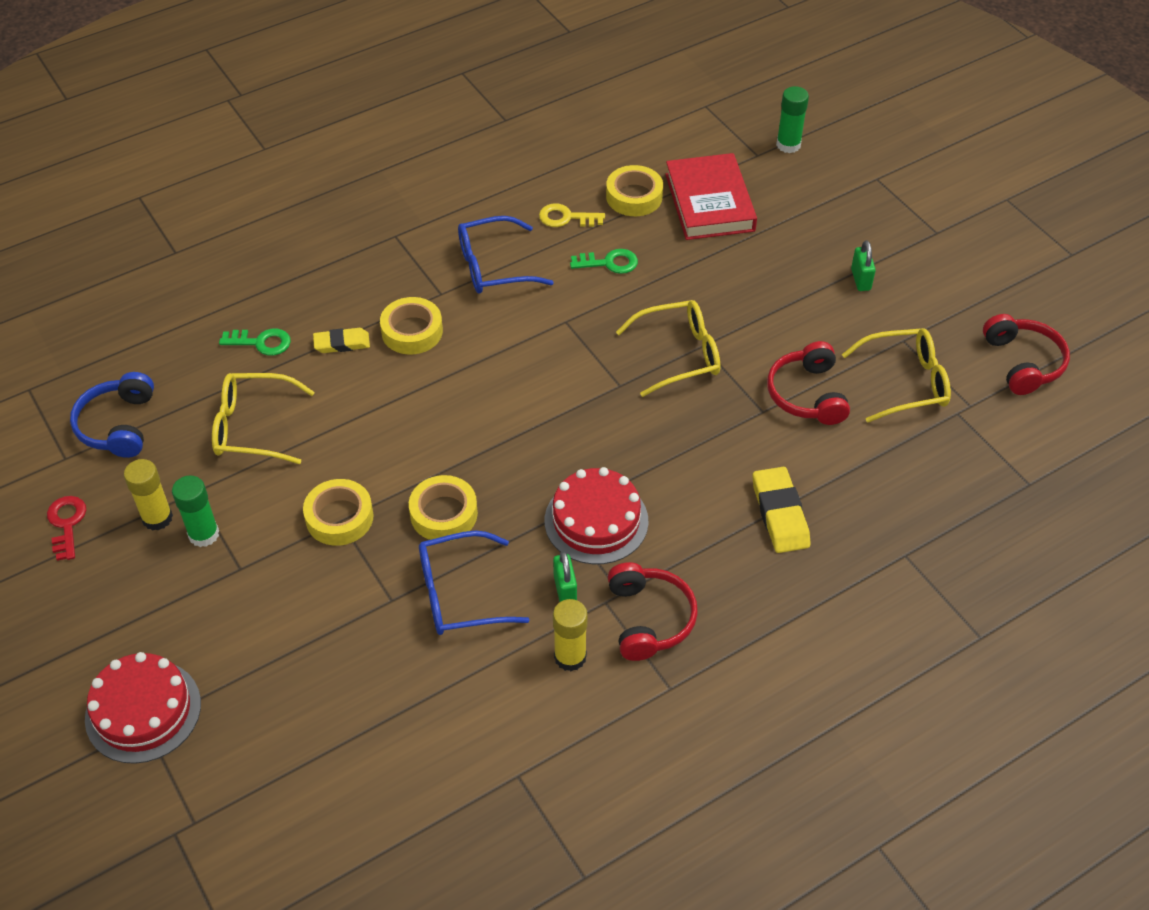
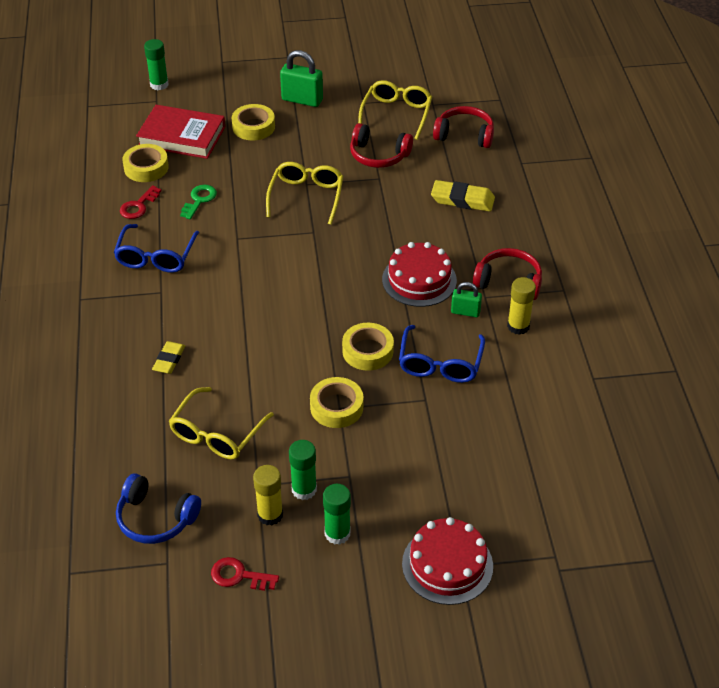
camera: 65 degrees left, 5 degrees down
(152, 588) = (337, 533): none -> green glue stick
(261, 342) = (132, 406): green key -> none
(412, 331) = (186, 318): yellow tape -> yellow tape (253, 127)
(566, 218) = (138, 206): yellow key -> red key
(860, 279) = (302, 100): green padlock -> green padlock, size x1.67
(1023, 362) = (413, 66): red headphones -> red headphones (464, 135)

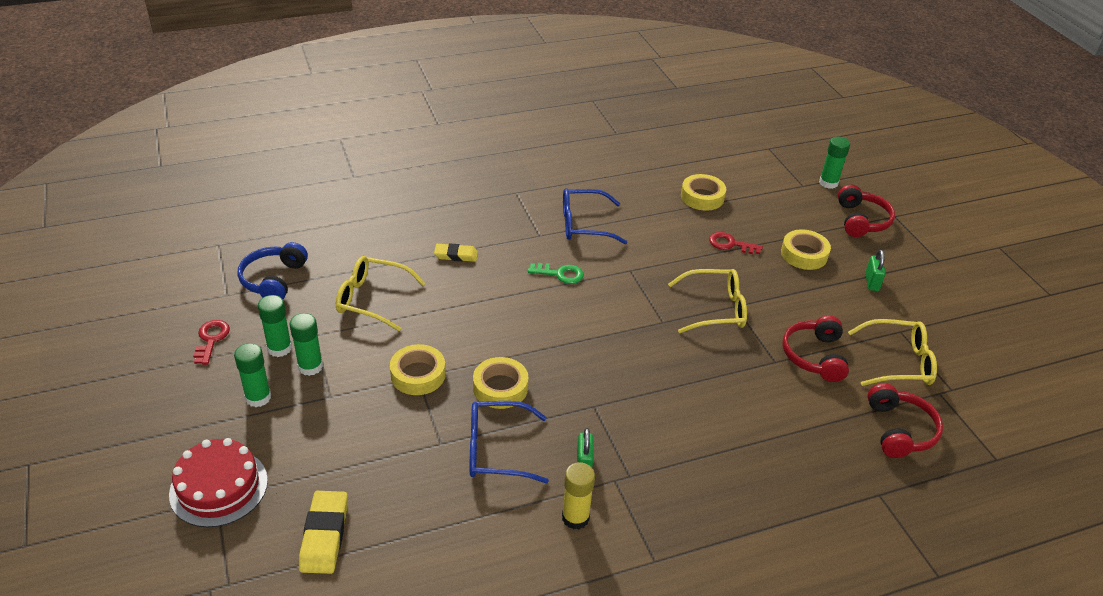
camera: 75 degrees right, 5 degrees down
(138, 206) = (647, 202): red key -> red key (730, 244)
(182, 136) = (760, 210): red book -> none
(199, 200) = (673, 237): green key -> green key (560, 274)
(270, 515) = (279, 348): yellow glue stick -> green glue stick
(302, 100) = (871, 282): green padlock -> green padlock, size x0.60
(419, 280) = (621, 417): red cake -> none
(462, 199) = (776, 441): yellow eraser -> yellow eraser (324, 535)
(508, 282) = (649, 501): red headphones -> red headphones (861, 220)

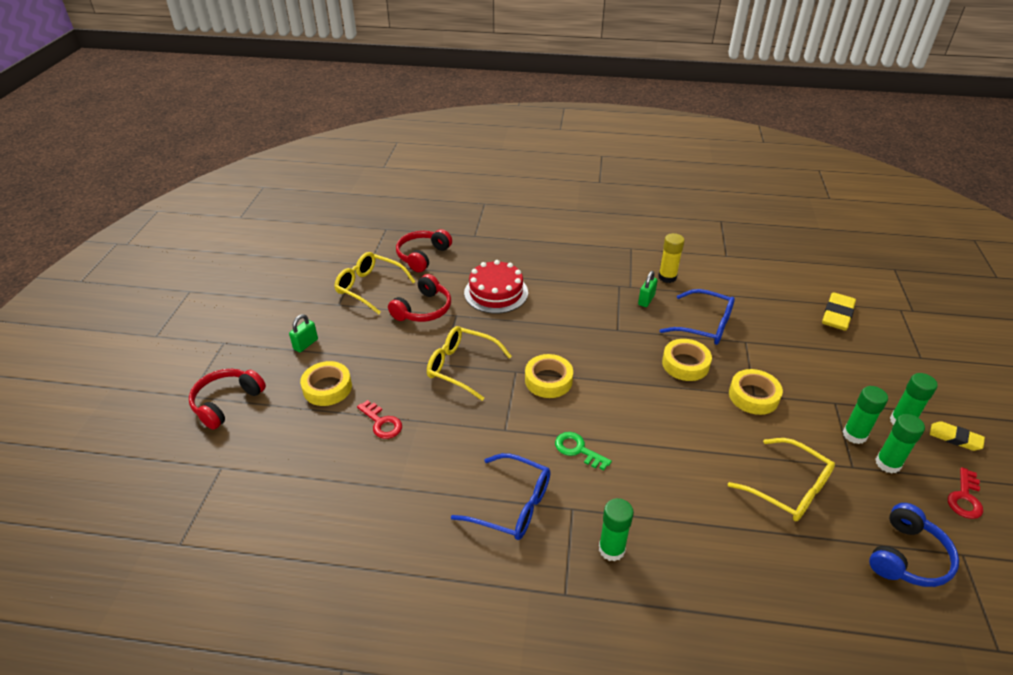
camera: 150 degrees left, 0 degrees up
(218, 487) = (921, 364): red cake -> red cake (496, 292)
(456, 255) = (681, 515): yellow eraser -> yellow eraser (955, 438)
(702, 197) = (347, 494): yellow tape -> yellow tape (548, 380)
(828, 183) = (190, 460): green glue stick -> green glue stick (611, 549)

